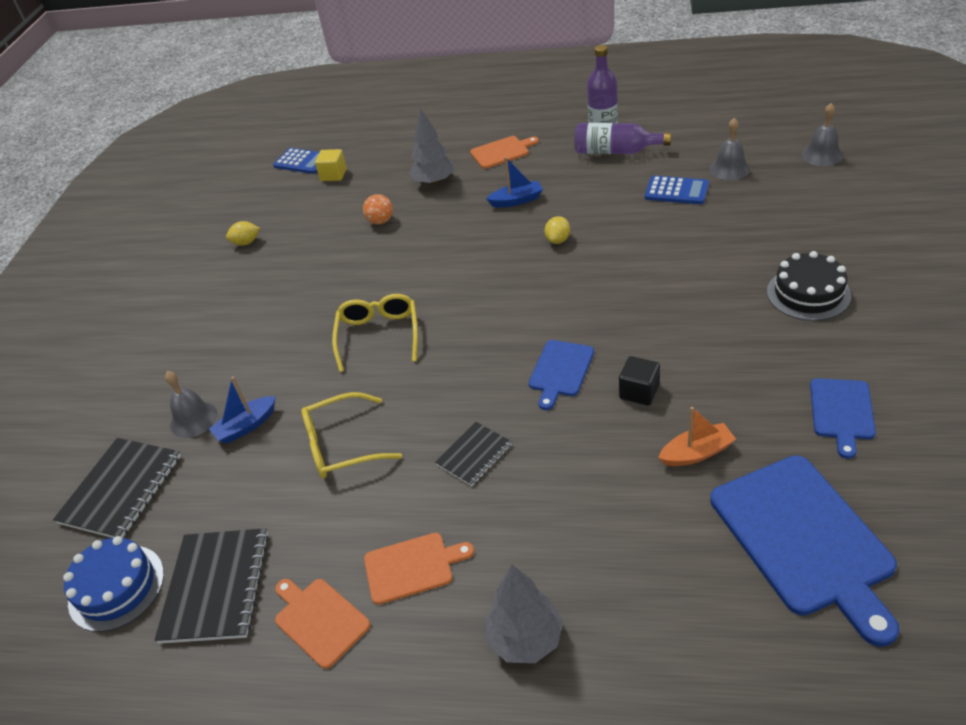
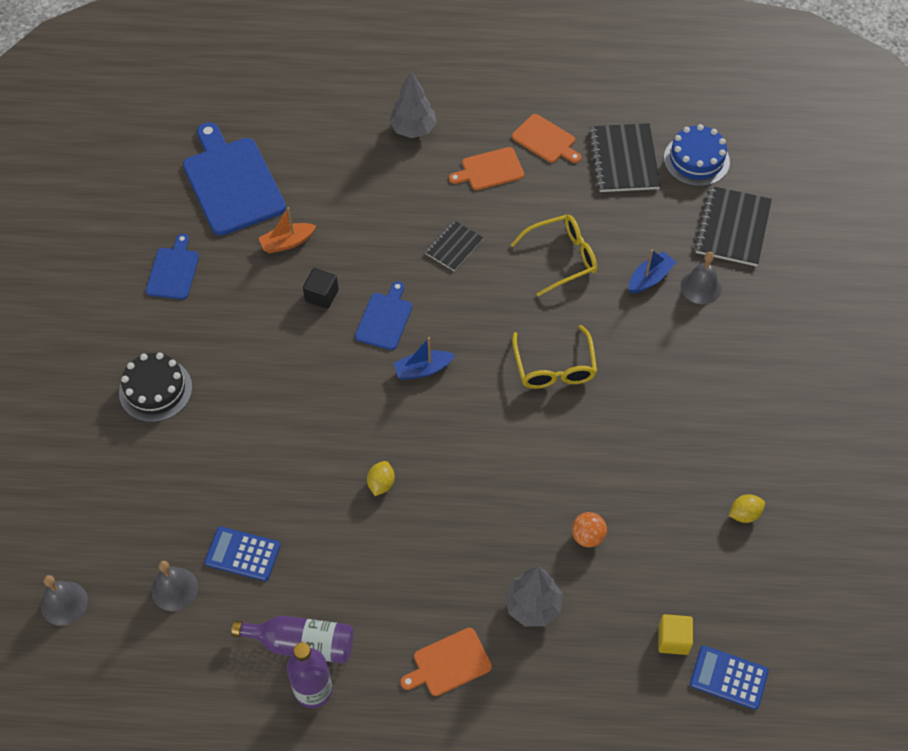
camera: 170 degrees right, 15 degrees up
(517, 200) = (427, 557): blue boat -> blue boat (423, 369)

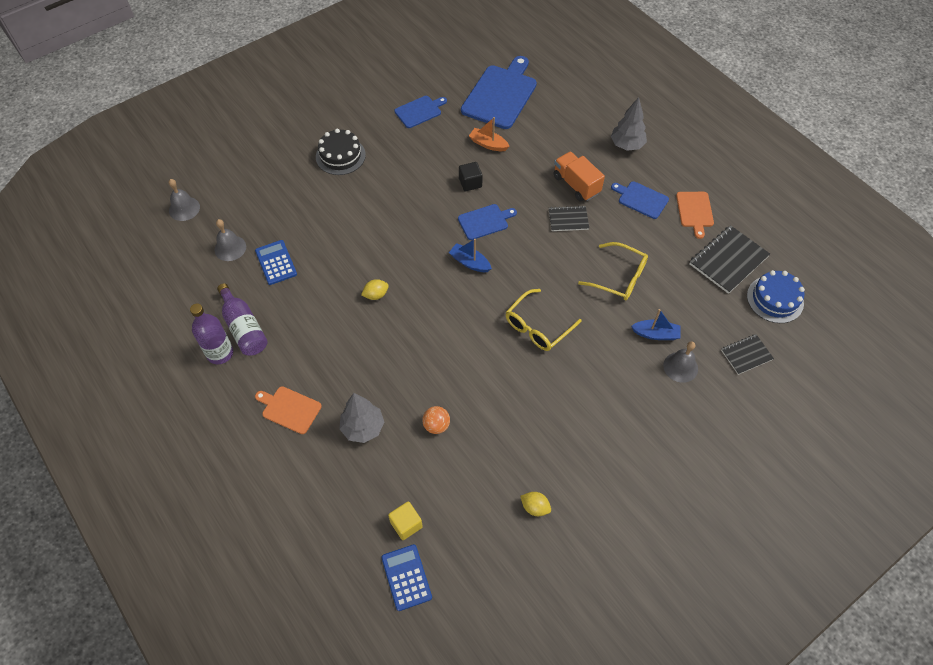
camera: 50 degrees right, 0 degrees up
(418, 208) = (576, 185): none -> orange truck
(490, 170) = (641, 199): orange cutting board -> blue cutting board
(733, 228) = (746, 355): black notebook -> black notebook, size x0.59

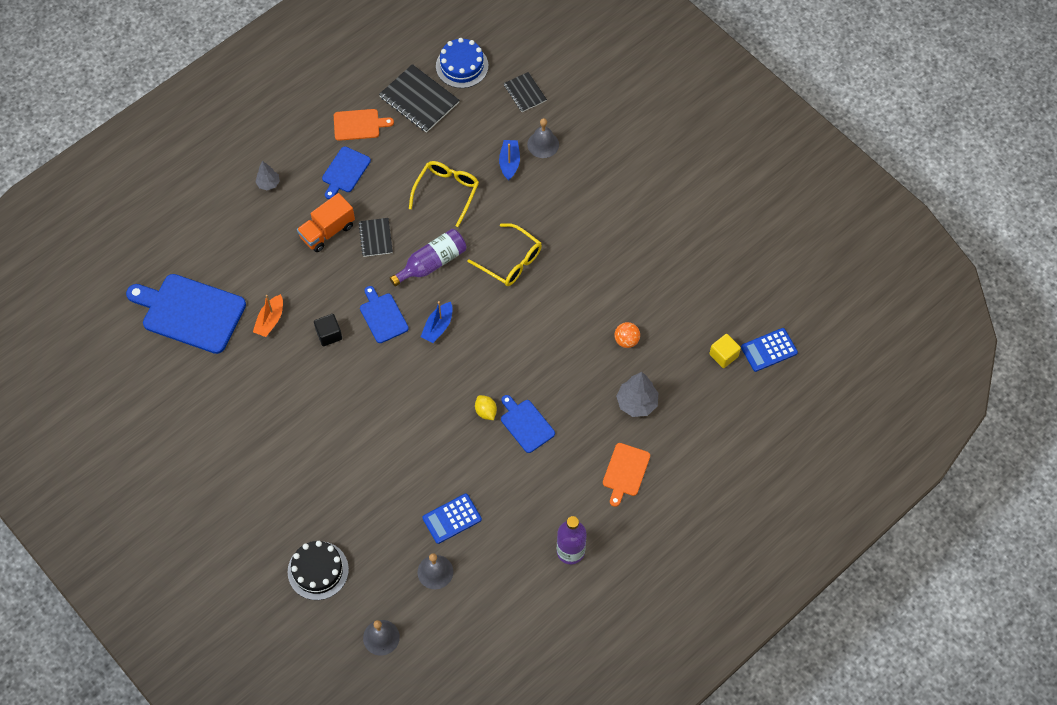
camera: 95 degrees left, 5 degrees up
(244, 328) = (538, 534): purple bottle -> purple bottle (432, 263)
(340, 156) = (292, 476): black cake -> black cake (318, 570)
(419, 111) = (218, 398): blue cutting board -> blue cutting board (526, 424)
(535, 507) = (693, 256): yellow lemon -> none
(626, 145) = (268, 184): grey tree -> grey tree, size x0.61

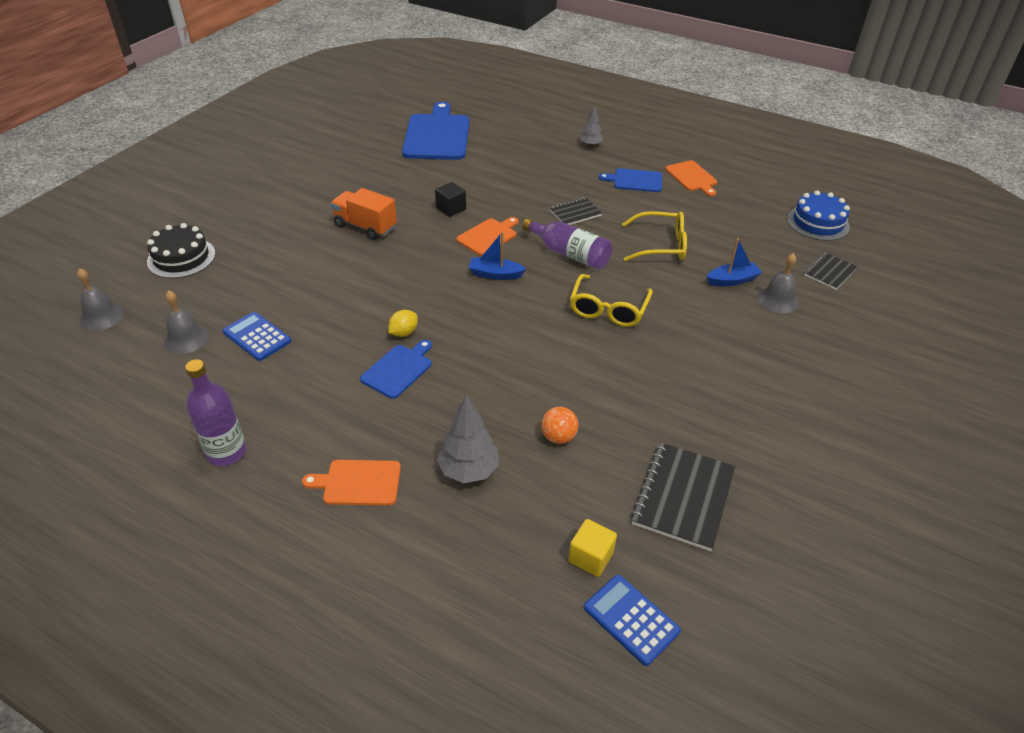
camera: 70 degrees right, 20 degrees down
(270, 320) = (449, 174): orange boat -> none
(327, 231) = (563, 184): orange truck -> orange truck (365, 226)
(382, 316) = (488, 236): blue cutting board -> orange cutting board
(419, 100) = (752, 205): black notebook -> black notebook (683, 497)

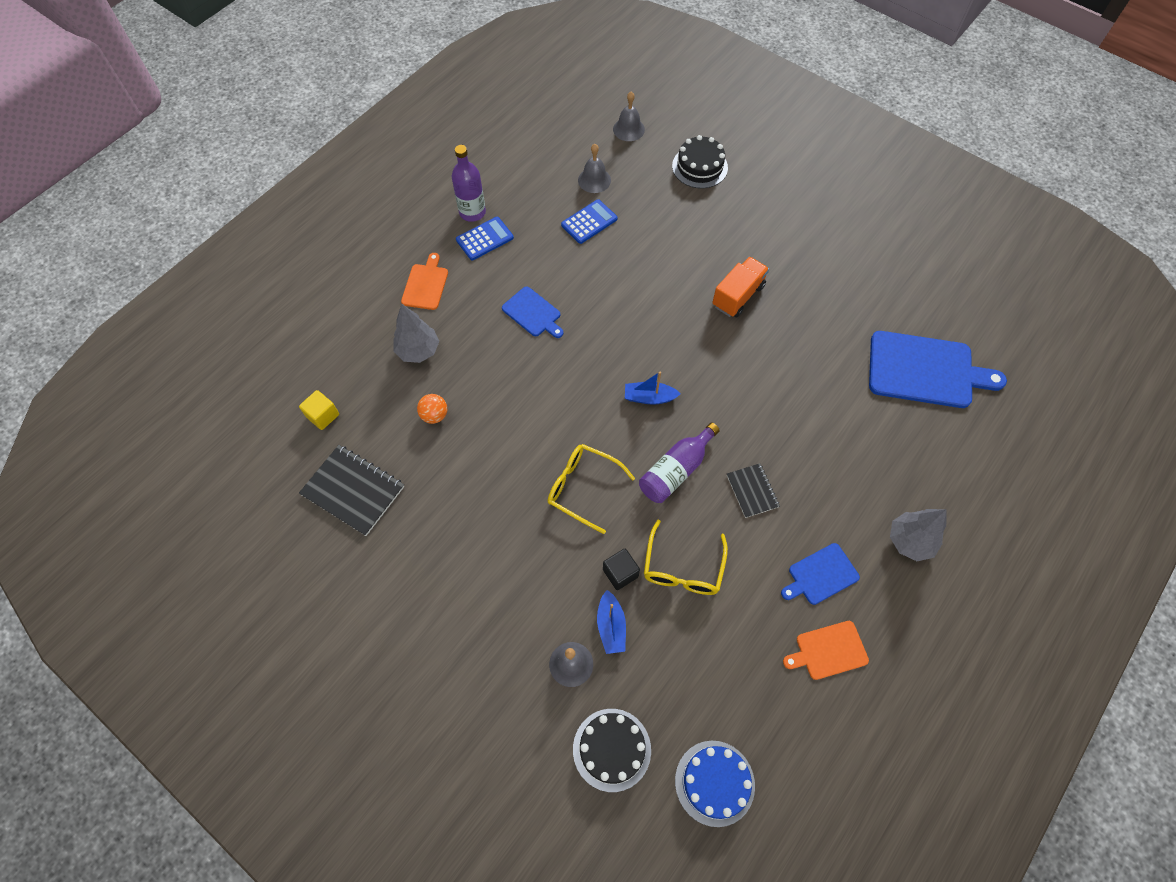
camera: 100 degrees right, 20 degrees up
(403, 333) = (577, 319): yellow lemon -> none
(451, 209) = (766, 370): black cube -> black cube (620, 573)
(488, 236) = (714, 399): orange cutting board -> none
(495, 274) = (649, 397): blue boat -> blue boat turned 105 degrees counterclockwise
(590, 145) = (909, 541): grey tree -> grey tree, size x1.64
(631, 619) = (270, 430): blue calculator -> blue calculator (485, 239)
(635, 180) = (821, 575): blue cutting board -> blue cutting board turned 135 degrees counterclockwise
(829, 272) = (611, 749): black notebook -> black cake

